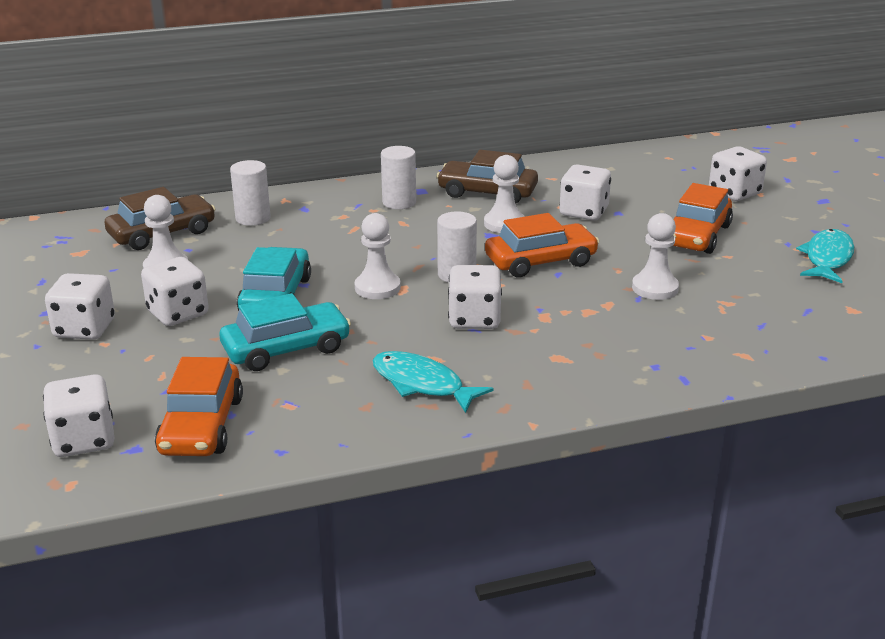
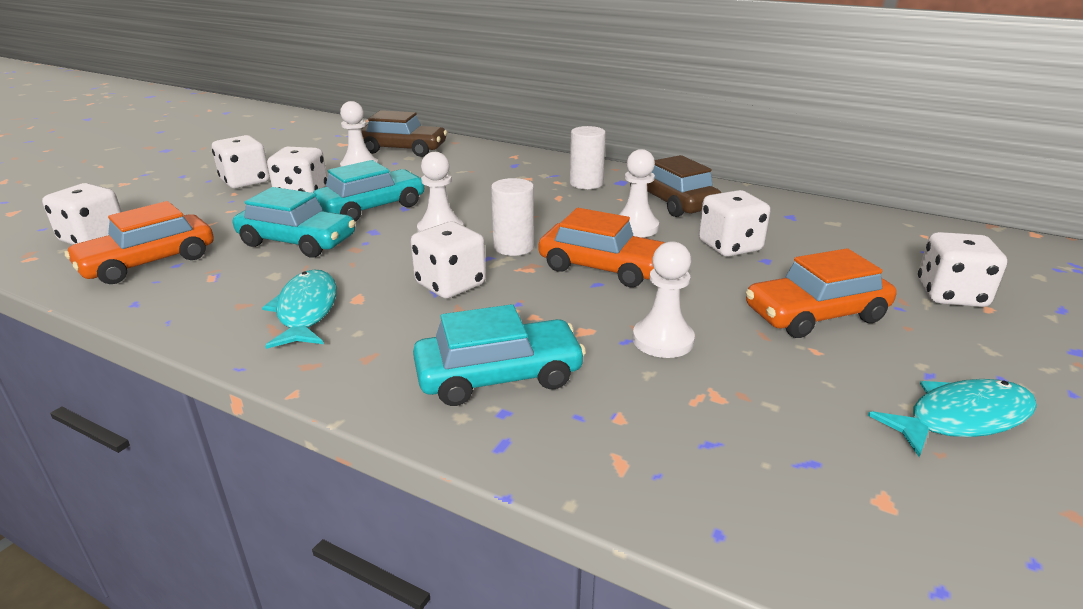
camera: 45 degrees right, 0 degrees up
(253, 218) = (470, 159): white cylinder -> none
(616, 351) = (499, 376): none -> turquoise car

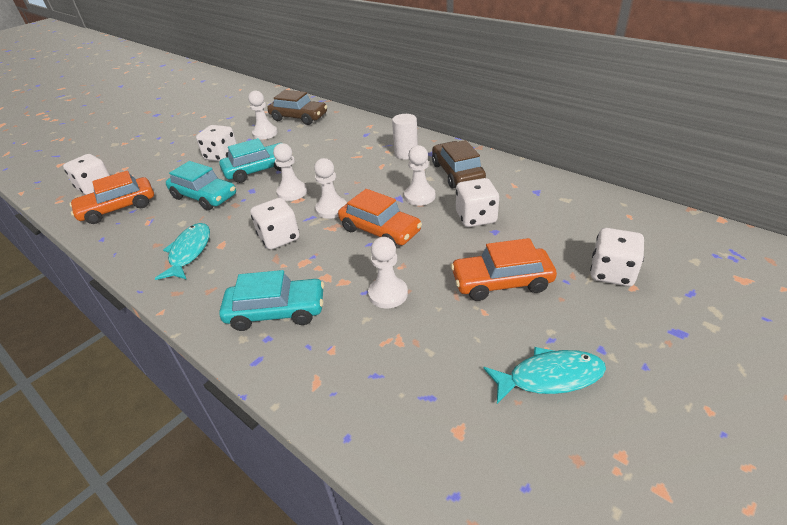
camera: 15 degrees right, 10 degrees up
(245, 182) = (192, 144): white dice -> none
(513, 247) = (331, 209): white cylinder -> white pawn

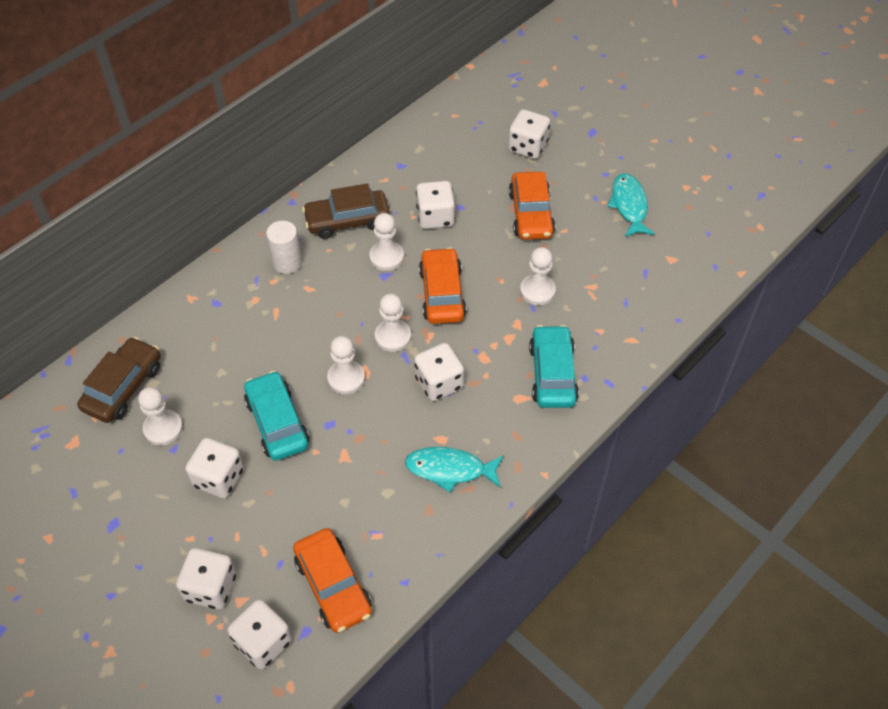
camera: 90 degrees left, 15 degrees up
(144, 165) = (211, 587): none -> white dice
(204, 196) = (331, 478): turquoise car -> none
(380, 230) = (442, 294): orange car -> orange car turned 45 degrees counterclockwise

